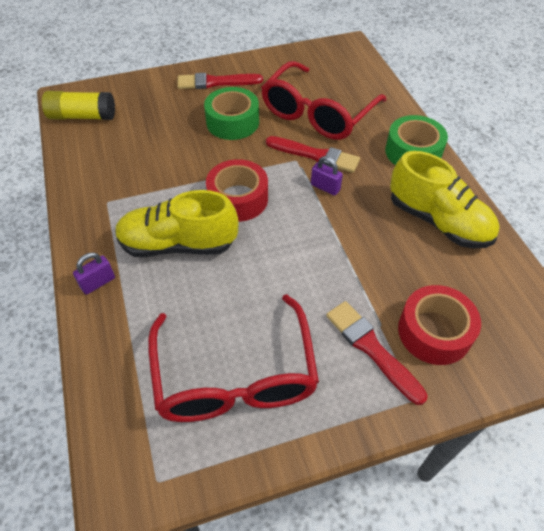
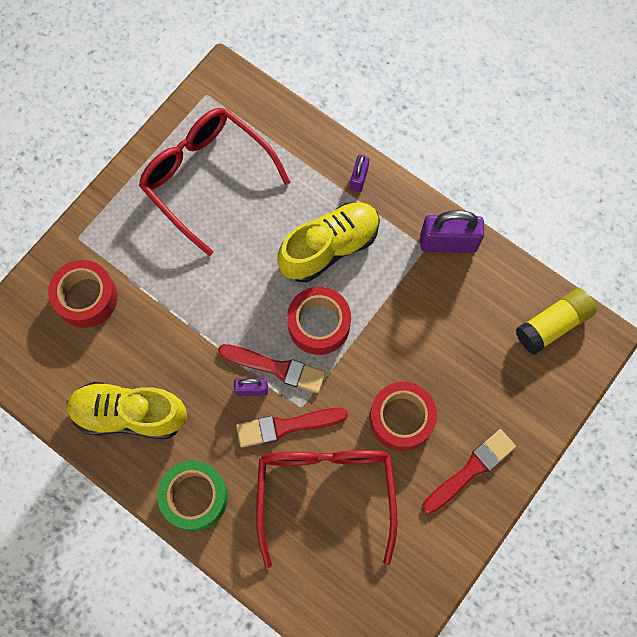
camera: 145 degrees right, 20 degrees up
(87, 195) = (448, 242): none -> purple padlock
(232, 122) = (401, 418): green tape -> red tape
(371, 348) = (125, 255): red brush -> red brush (276, 368)

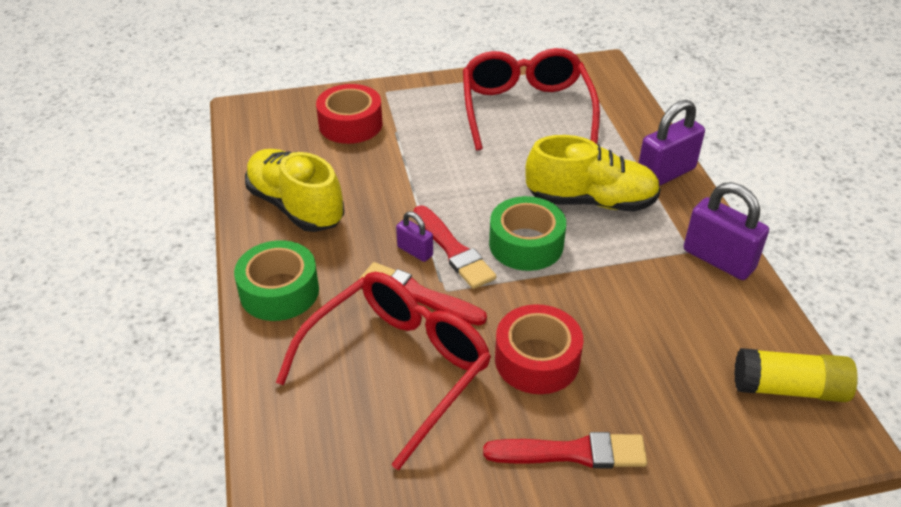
camera: 40 degrees right, 30 degrees down
(319, 324) = (526, 244): red tape -> green tape
(359, 178) = (665, 174): purple padlock -> purple padlock, size x1.86

